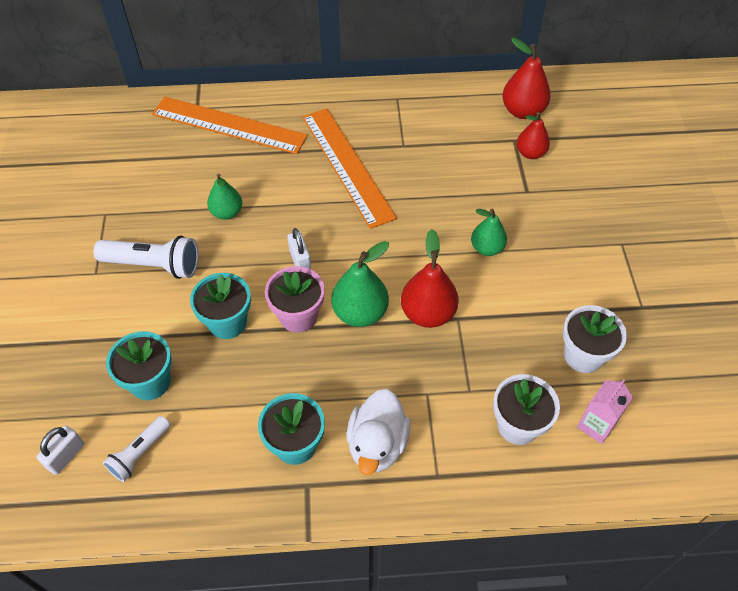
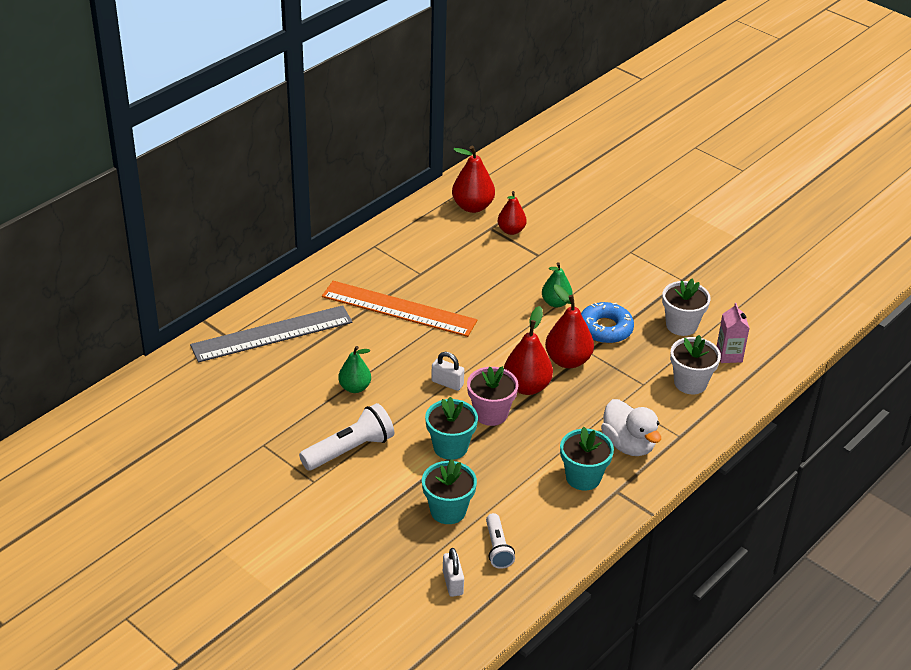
camera: 45 degrees left, 15 degrees down
(229, 125) = (272, 333): orange ruler -> grey ruler
(360, 313) = (526, 387): green pear -> red pear
(501, 306) = (605, 329): none -> blue donut

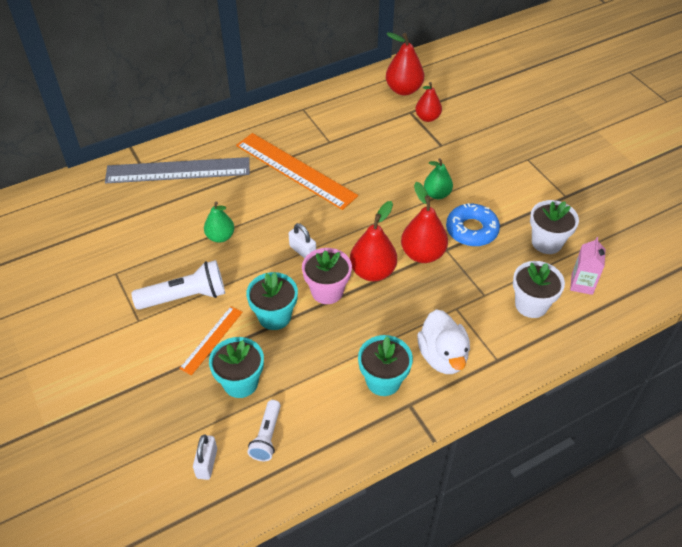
camera: 20 degrees right, 10 degrees up
(399, 481) = (212, 340): none -> orange ruler

